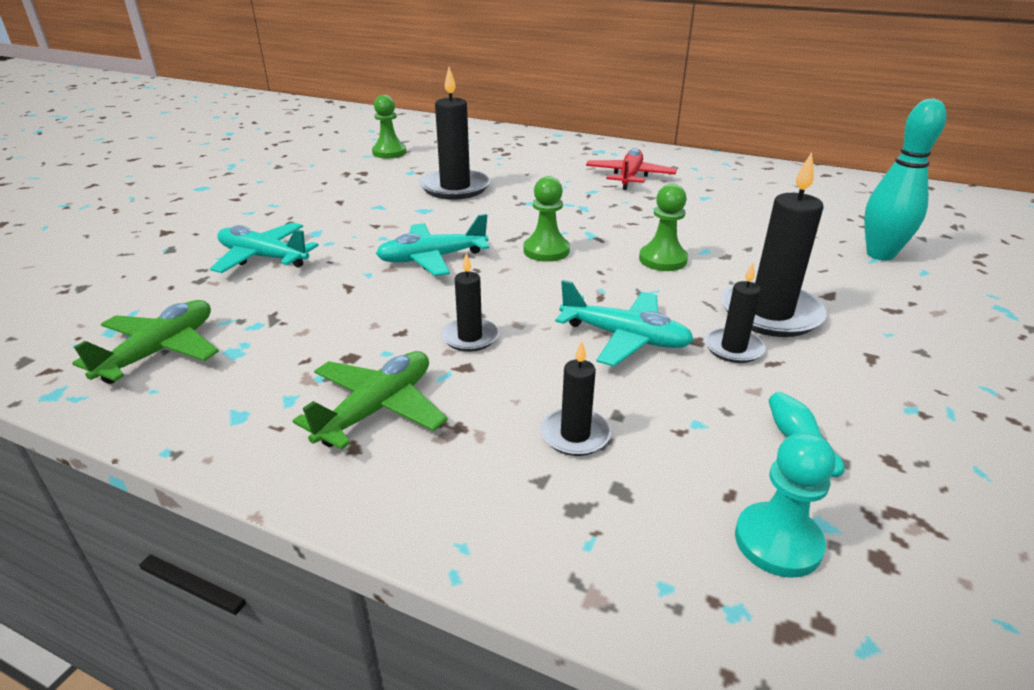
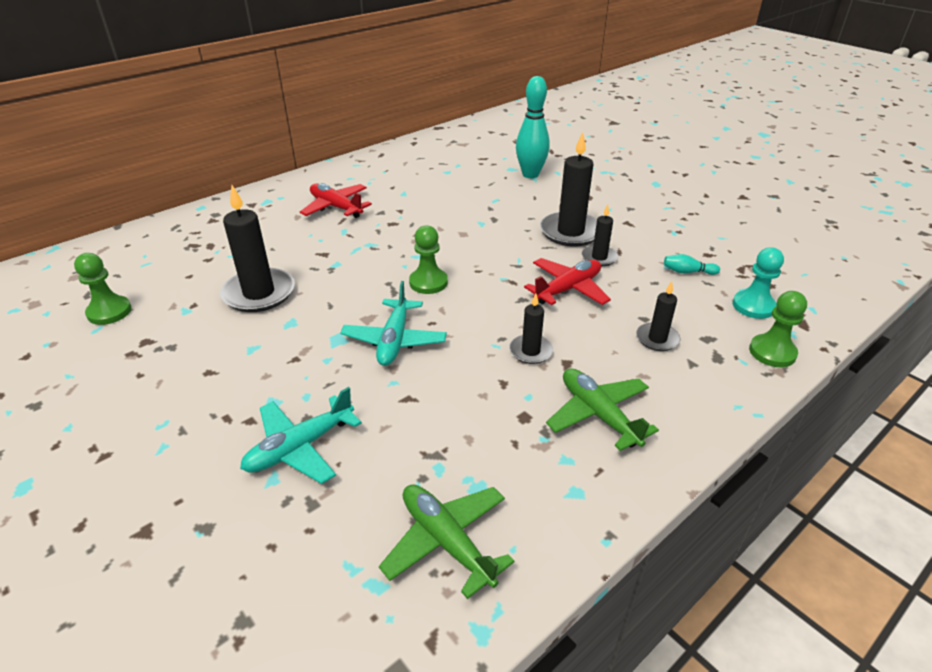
camera: 65 degrees left, 5 degrees up
(624, 338) = (568, 289): turquoise plane -> red plane
(662, 260) = (481, 242): green pawn -> green pawn (772, 352)

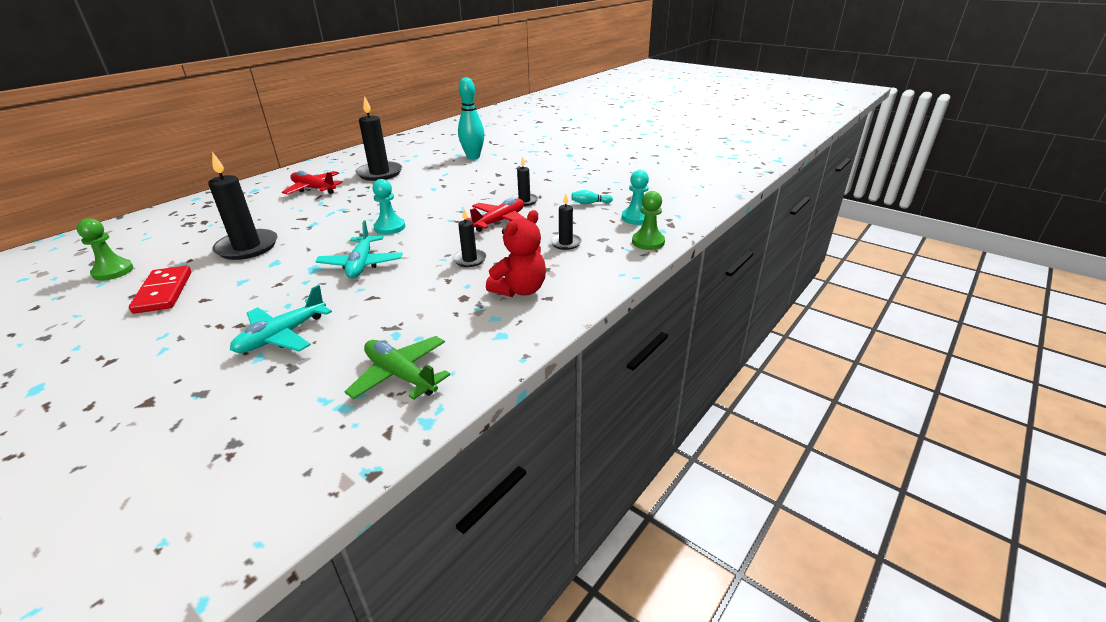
camera: 10 degrees left, 5 degrees down
(164, 353) = (163, 292): none -> red domino
(428, 282) = (390, 227): green pawn -> turquoise pawn
(570, 232) = (503, 188): black candle -> black candle (379, 173)
(598, 414) = (520, 290): green plane -> red teddy bear

